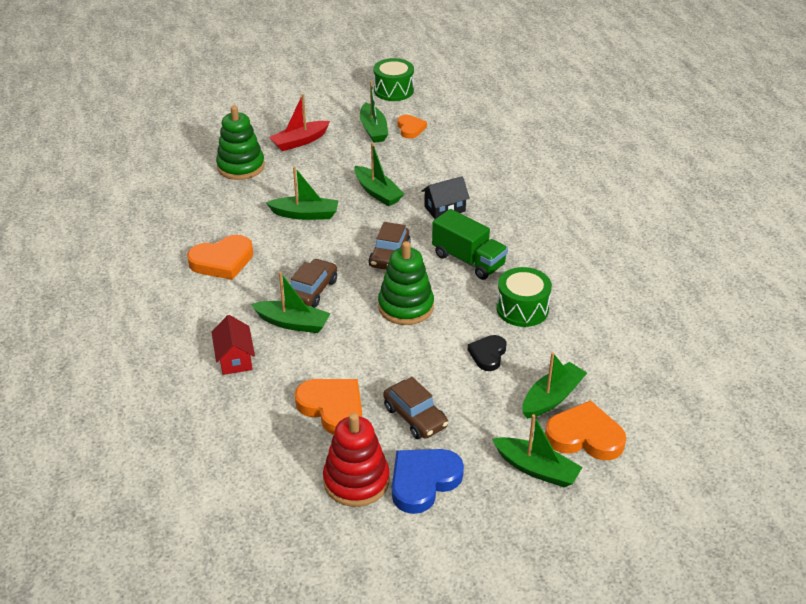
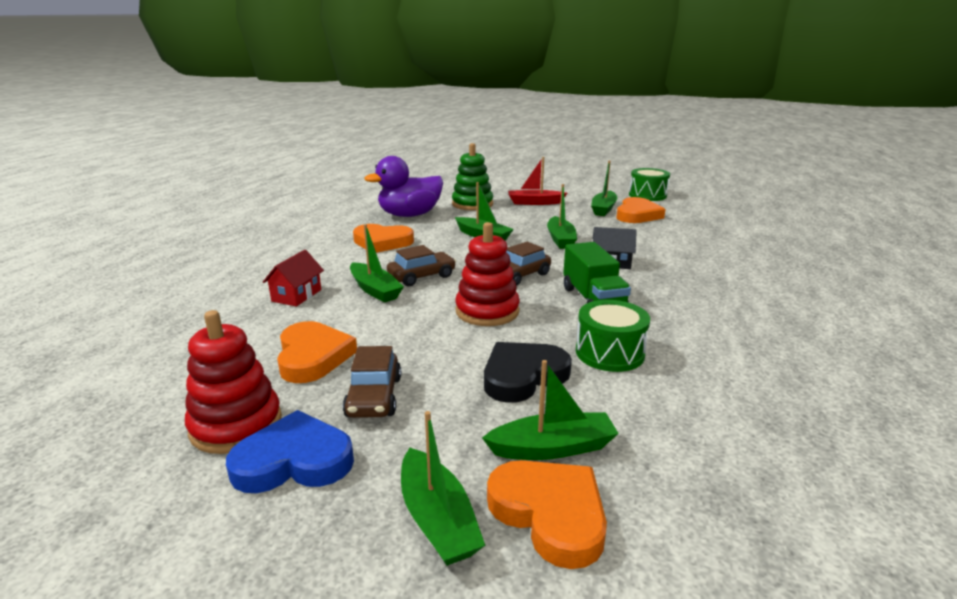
camera: 35 degrees right, 15 degrees down
(198, 209) = (409, 215): none -> purple duck
(406, 307) = (487, 311): green stacking toy -> red stacking toy
(410, 128) = (637, 215): orange heart -> orange heart, size x1.62
(488, 354) = (523, 376): black heart -> black heart, size x1.62

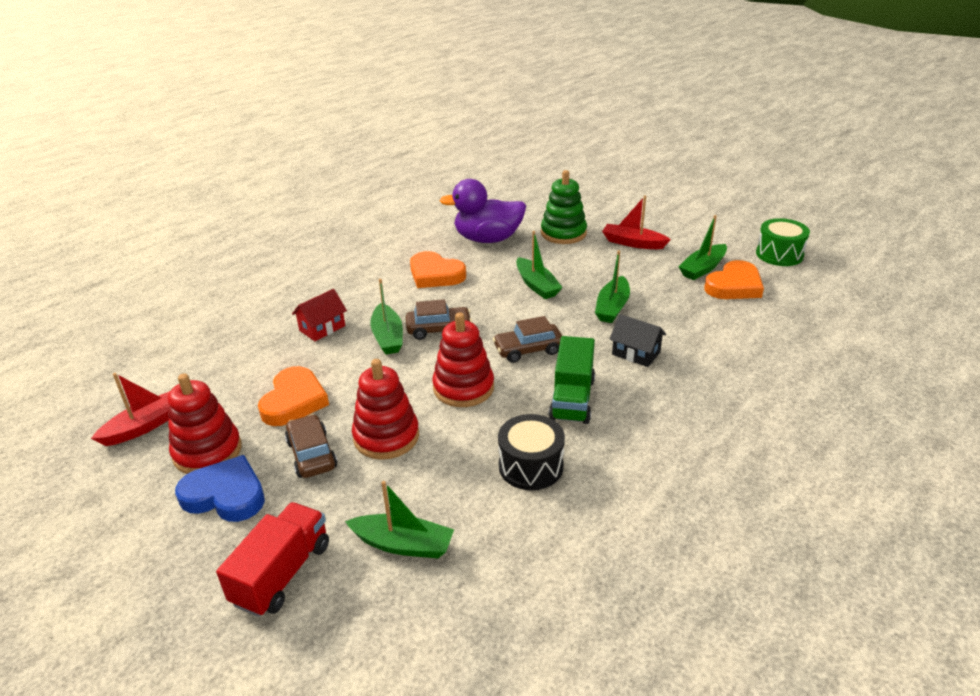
camera: 25 degrees right, 10 degrees up
(126, 420) = (146, 425): none -> red boat
(374, 397) = (311, 454): brown car -> brown car turned 135 degrees clockwise
(437, 519) = (282, 573): green boat -> red truck
(445, 363) = (386, 437): none -> red stacking toy
(523, 376) = (437, 469): black heart -> none
(550, 514) = (356, 597): orange heart -> none
(609, 353) = (531, 466): green drum -> black drum

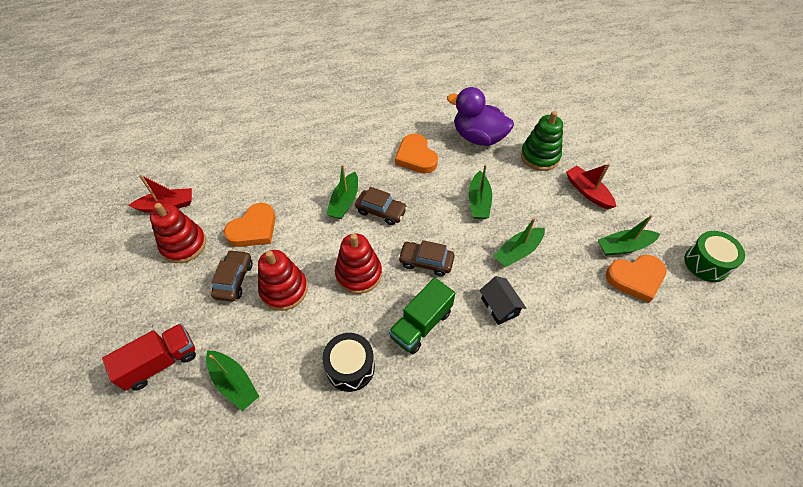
camera: 30 degrees right, 20 degrees up
(225, 494) = (171, 284): blue heart -> none
(322, 328) = (311, 173): red house -> none

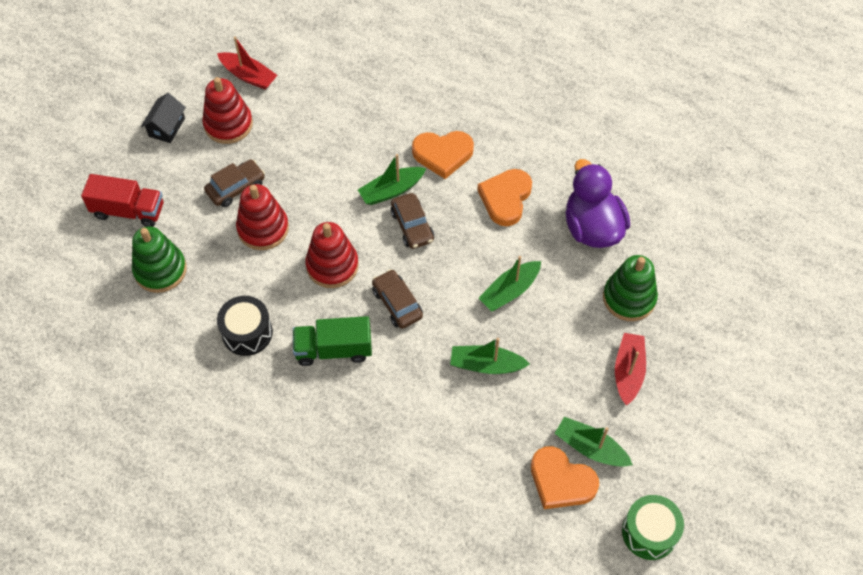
camera: 45 degrees right, 5 degrees up
(234, 383) = (160, 270): green boat -> green stacking toy
(254, 229) = (293, 154): orange heart -> orange heart (443, 154)
(499, 306) = (412, 393): black house -> black house (167, 127)

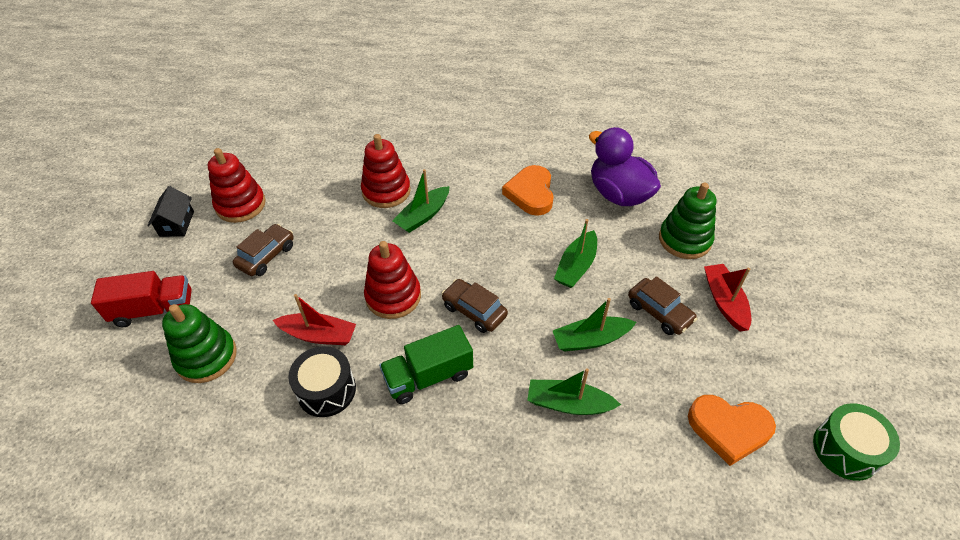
camera: 20 degrees left, 10 degrees down
(248, 76) = (248, 162): red boat -> red boat (319, 335)
(263, 228) = (308, 284): red stacking toy -> red stacking toy (386, 191)
(412, 226) = (456, 239): brown car -> brown car (659, 312)
(443, 154) = (457, 175): orange heart -> none
(590, 448) = (735, 384): green boat -> green boat (568, 404)

